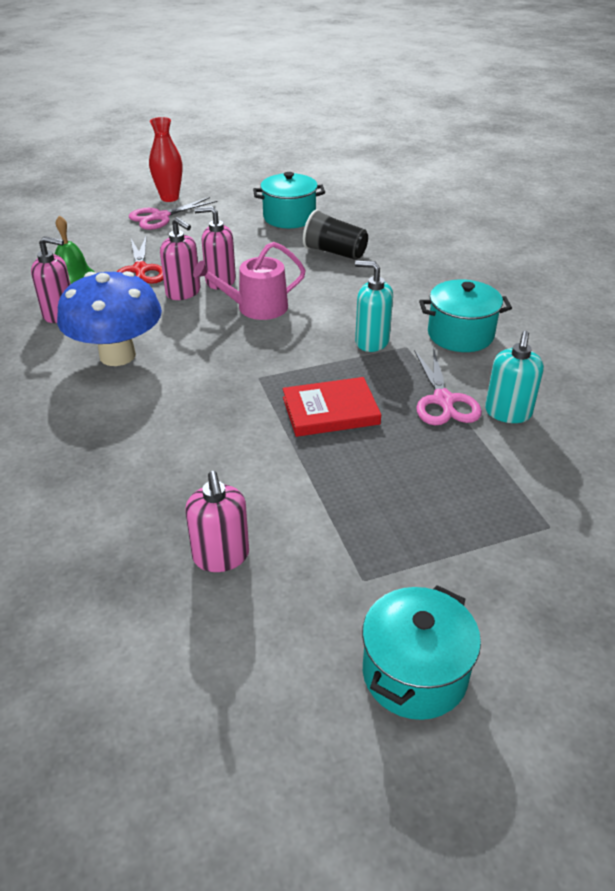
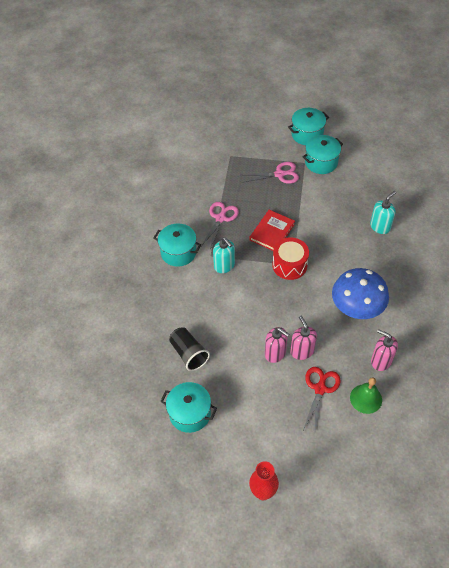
camera: 150 degrees left, 15 degrees up
(160, 217) = (282, 460): pink scissors -> pink scissors (280, 174)
(221, 556) = (347, 187): pink soap dispenser -> none
(256, 307) = (267, 318): pink watering can -> none
(263, 375) = (289, 265): none -> red drum
(322, 597) = (321, 162): none -> turquoise pot
(330, 411) = (272, 232): red book -> red book turned 75 degrees counterclockwise
(508, 413) = (200, 202): turquoise soap dispenser -> turquoise soap dispenser (380, 226)

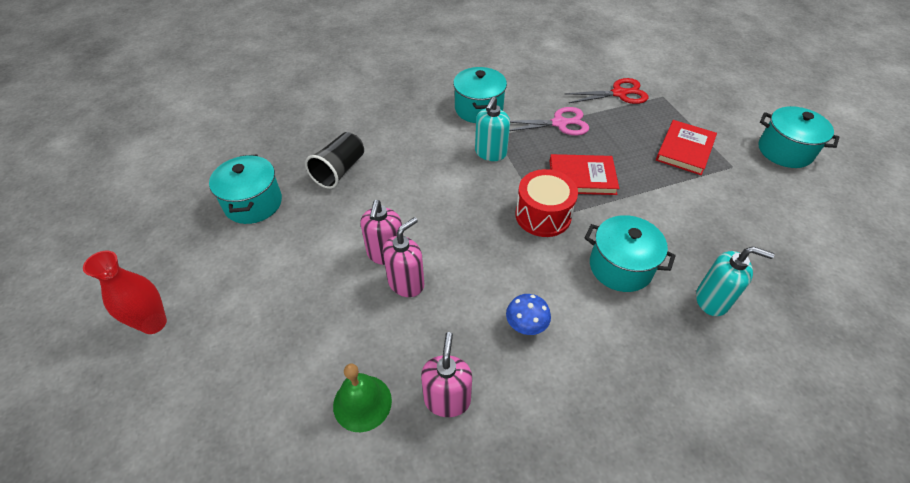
camera: 60 degrees right, 5 degrees down
(280, 174) = (685, 149): pink scissors -> red book
(320, 388) = (352, 330): red scissors -> red scissors (619, 93)
(321, 162) = (754, 183): turquoise pot -> turquoise pot (620, 267)
(356, 309) = (526, 325): blue mushroom -> blue mushroom, size x0.44

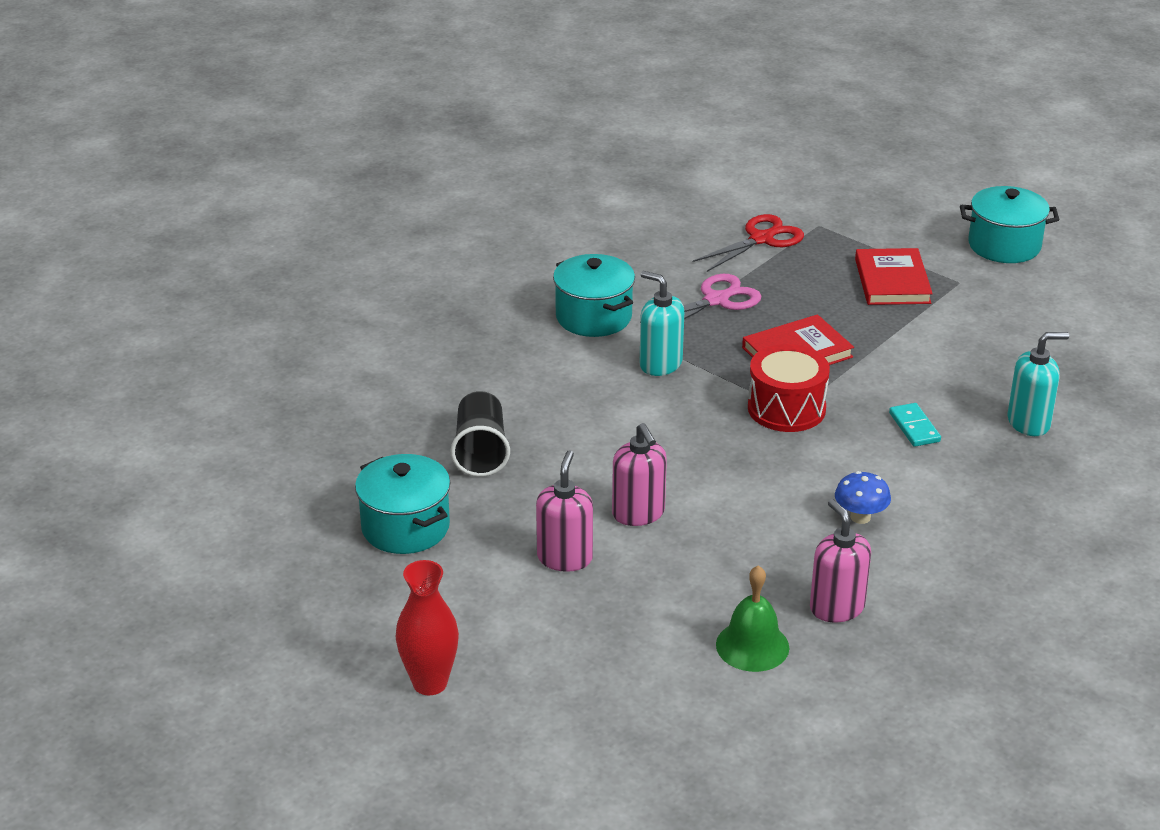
camera: 30 degrees left, 15 degrees down
(406, 283) = (692, 531): pink soap dispenser -> pink soap dispenser (565, 558)
(490, 153) = (660, 364): turquoise soap dispenser -> turquoise soap dispenser turned 135 degrees clockwise
(620, 267) = (914, 427): turquoise pot -> turquoise domino

